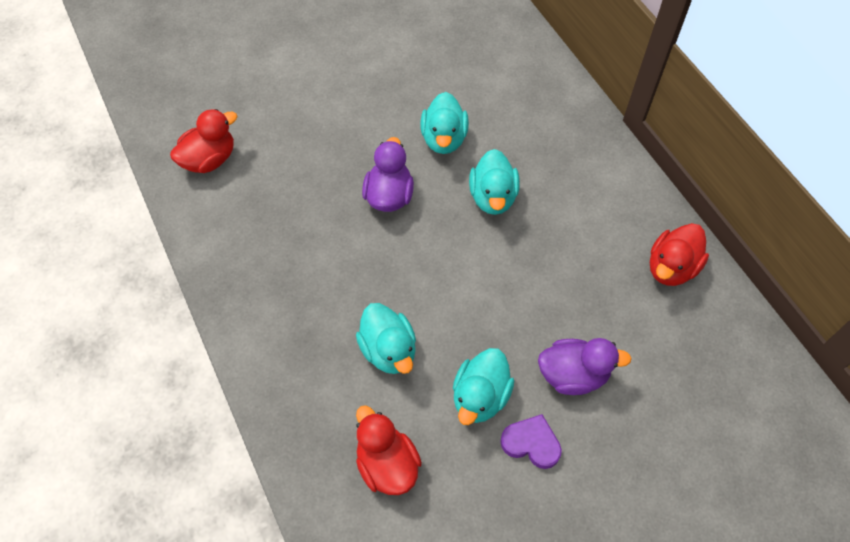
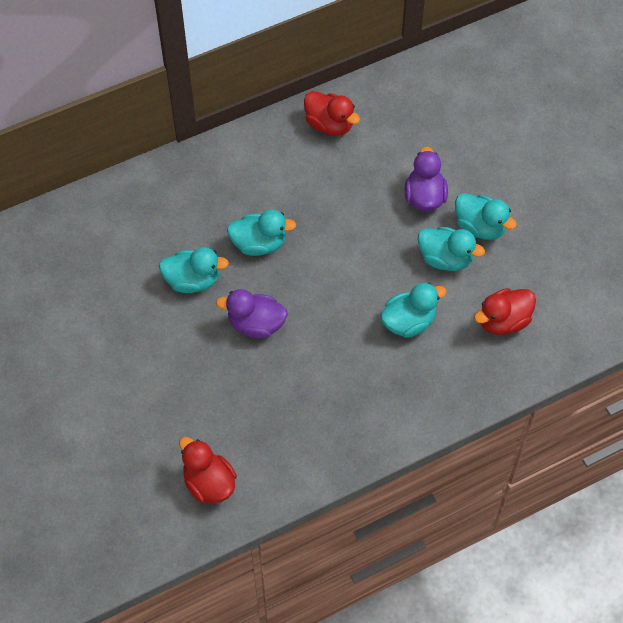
camera: 90 degrees left, 0 degrees up
(531, 443) = (480, 227): purple heart -> turquoise duck

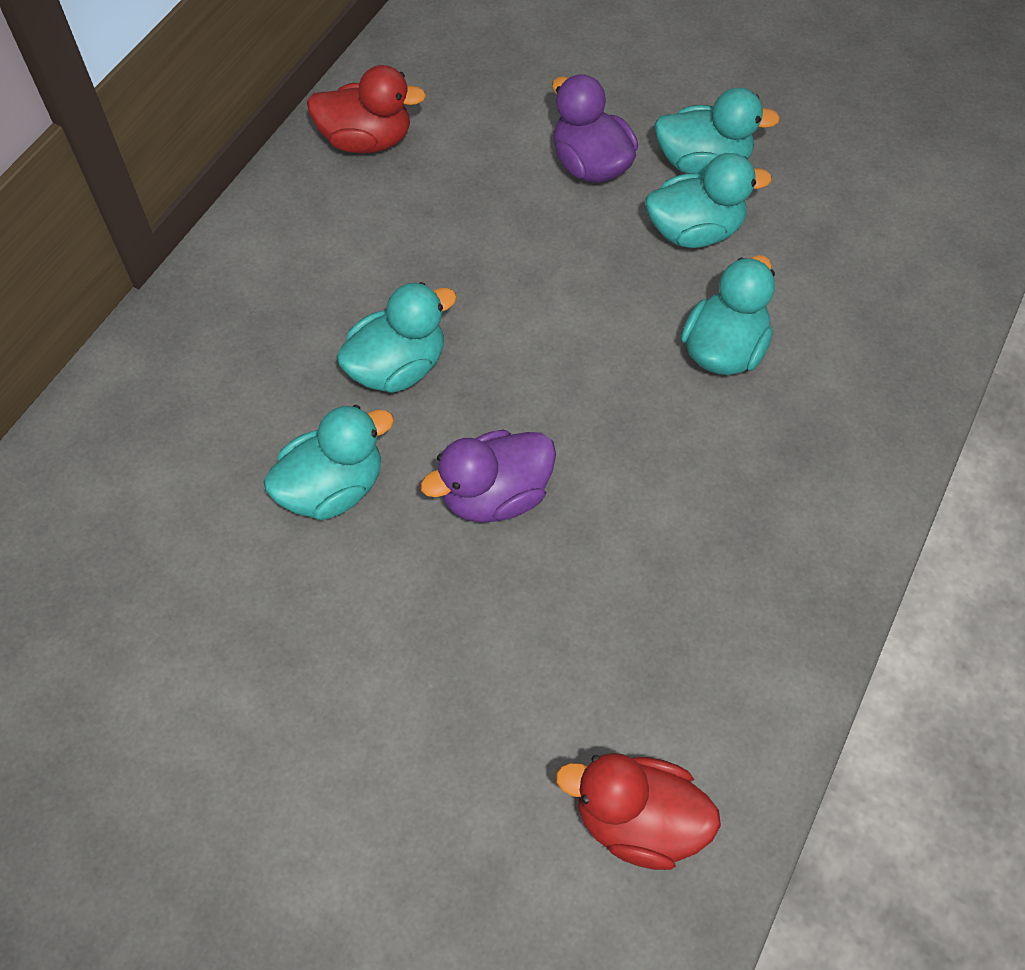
camera: 35 degrees left, 0 degrees up
(503, 321) = (851, 270): red duck -> none

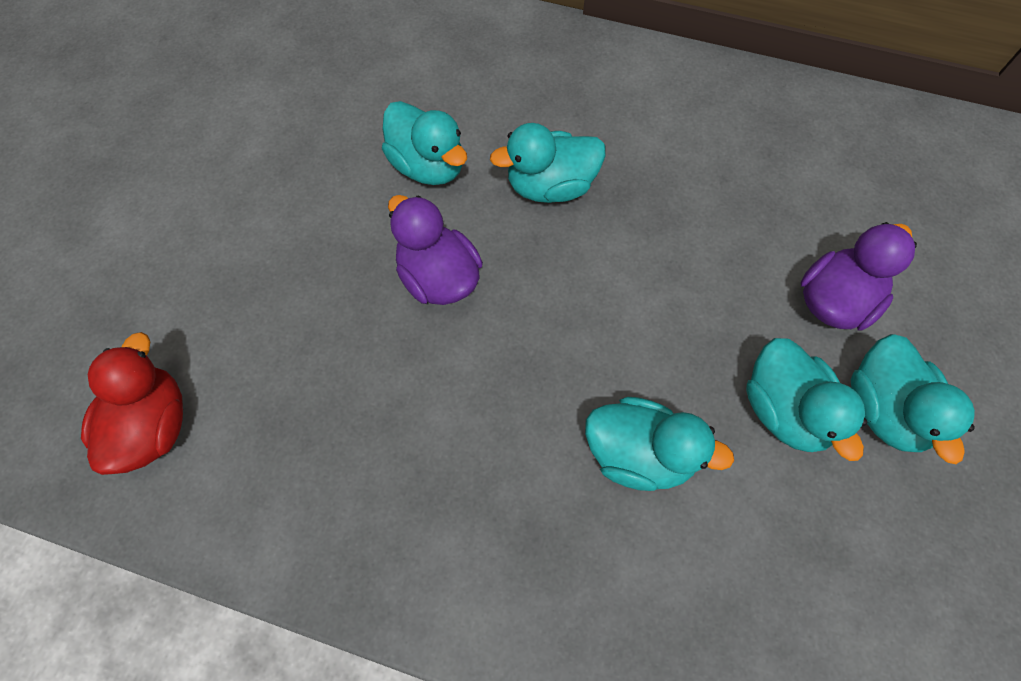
camera: 80 degrees right, 5 degrees up
(367, 141) = (787, 119): red duck -> none
(398, 367) = (550, 186): turquoise duck -> turquoise duck turned 120 degrees clockwise

